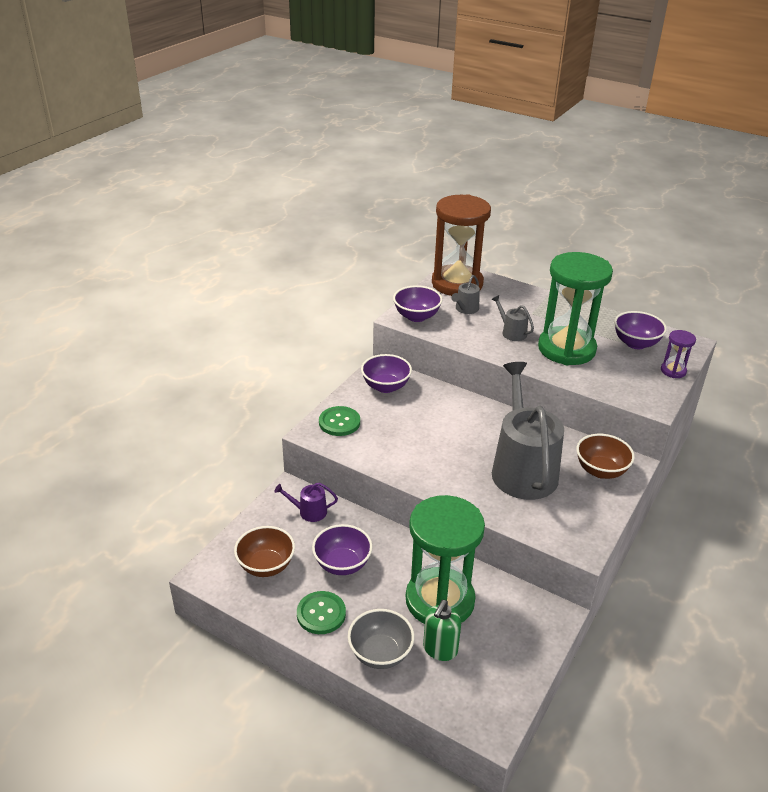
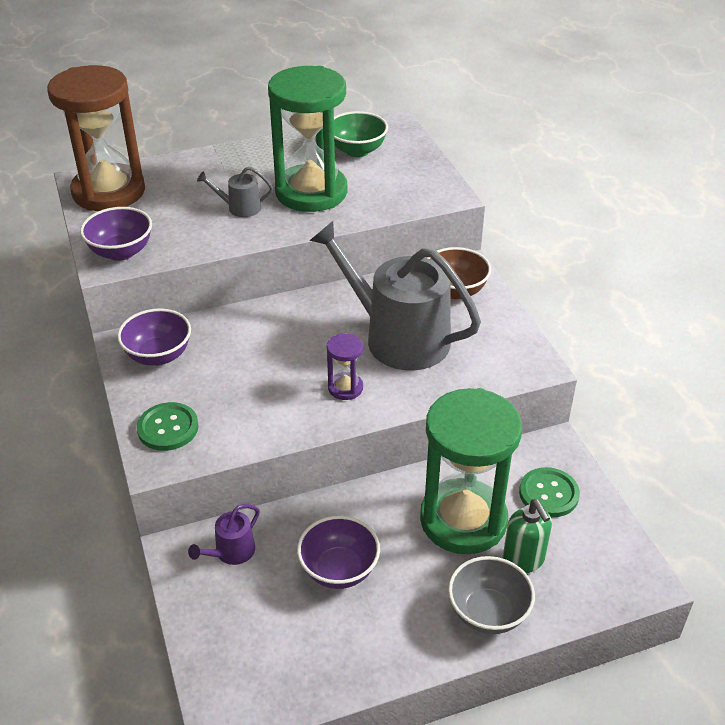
camera: 50 degrees left, 5 degrees up
(266, 566) = (271, 644): brown bowl -> none
(321, 614) = (390, 633): green button -> green button (548, 494)
(465, 309) = (159, 213): grey watering can -> none
(635, 343) = (357, 150): purple bowl -> green bowl
(673, 371) = (419, 157): purple hourglass -> purple hourglass (345, 388)

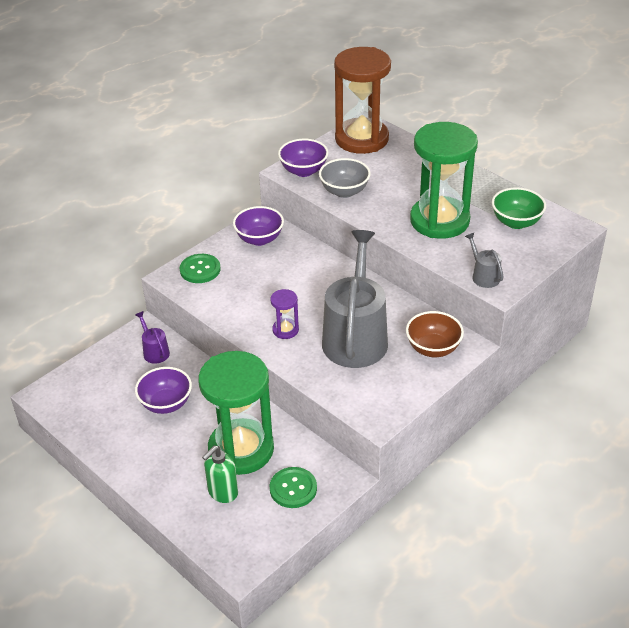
camera: 65 degrees right, 0 degrees up
(231, 552) = (155, 351): purple watering can -> purple watering can turned 45 degrees clockwise
(240, 208) = (392, 197): grey watering can -> grey watering can (484, 276)
(488, 613) = (168, 487): grey bowl -> grey bowl (344, 191)

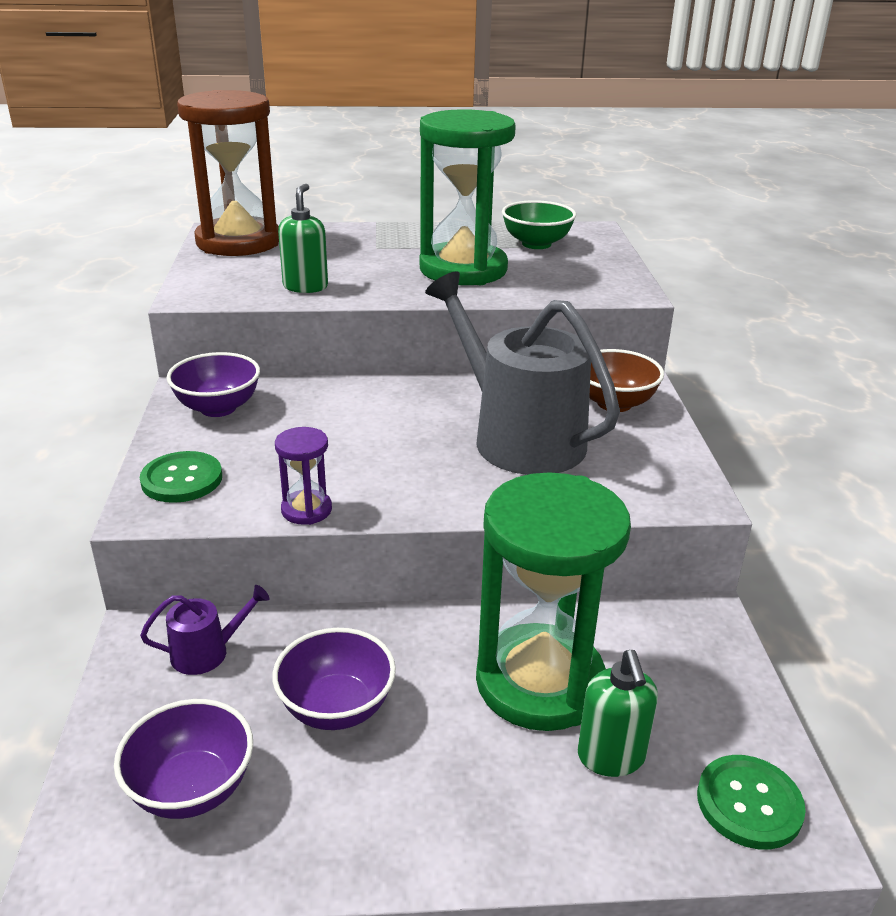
camera: 50 degrees left, 10 degrees down
(155, 351) = (206, 652): purple watering can -> purple watering can turned 150 degrees clockwise
(285, 330) = (425, 477): purple hourglass -> purple hourglass (306, 510)
(293, 488) = (678, 675): green button -> green button (749, 803)
(303, 171) = (214, 289): purple bowl -> purple bowl (192, 788)
(344, 191) = (305, 287): grey bowl -> green soap dispenser
(484, 276) = (597, 290): grey watering can -> none

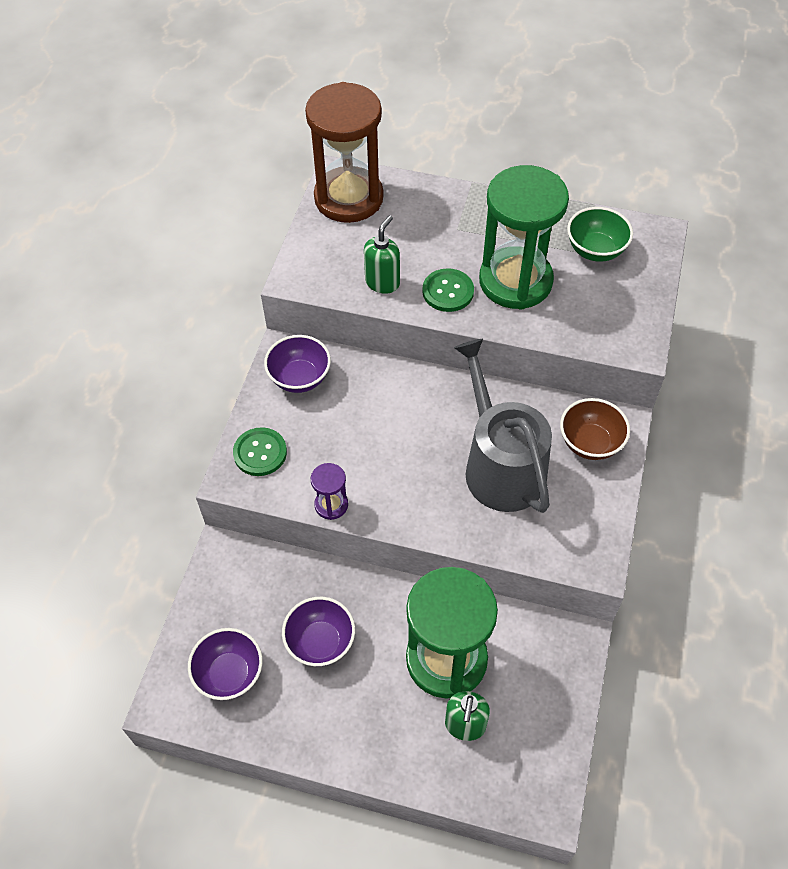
camera: 20 degrees right, 25 degrees up
(206, 652) = (256, 577): purple watering can -> none
(749, 803) = (529, 780): green button -> green button (448, 291)

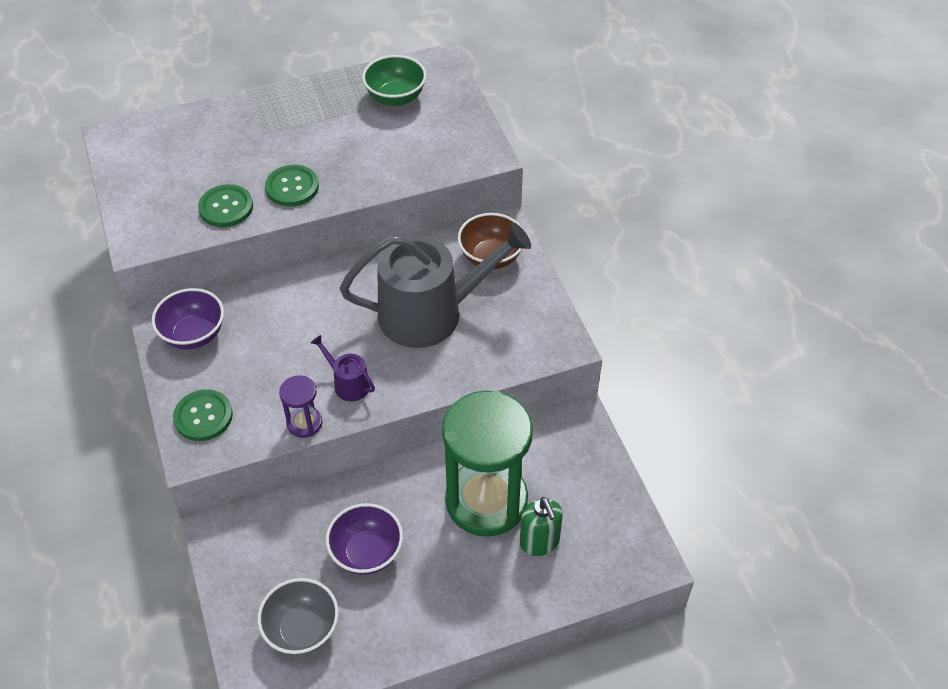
camera: 35 degrees left, 5 degrees down
(229, 674) = (302, 629): purple bowl -> grey bowl
(348, 198) = (139, 152): brown hourglass -> none
(382, 282) = (226, 207): green soap dispenser -> green button
(389, 490) = (348, 384): none -> purple watering can
(500, 466) = (430, 313): grey watering can -> grey watering can turned 135 degrees clockwise
(515, 281) = (346, 152): green hourglass -> none

